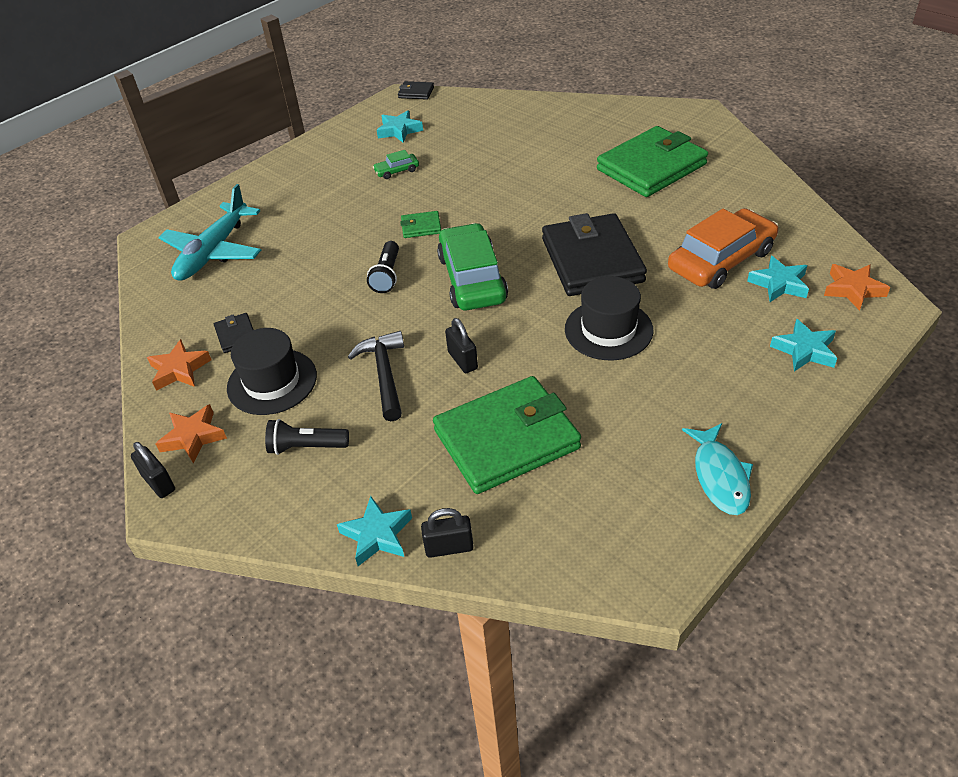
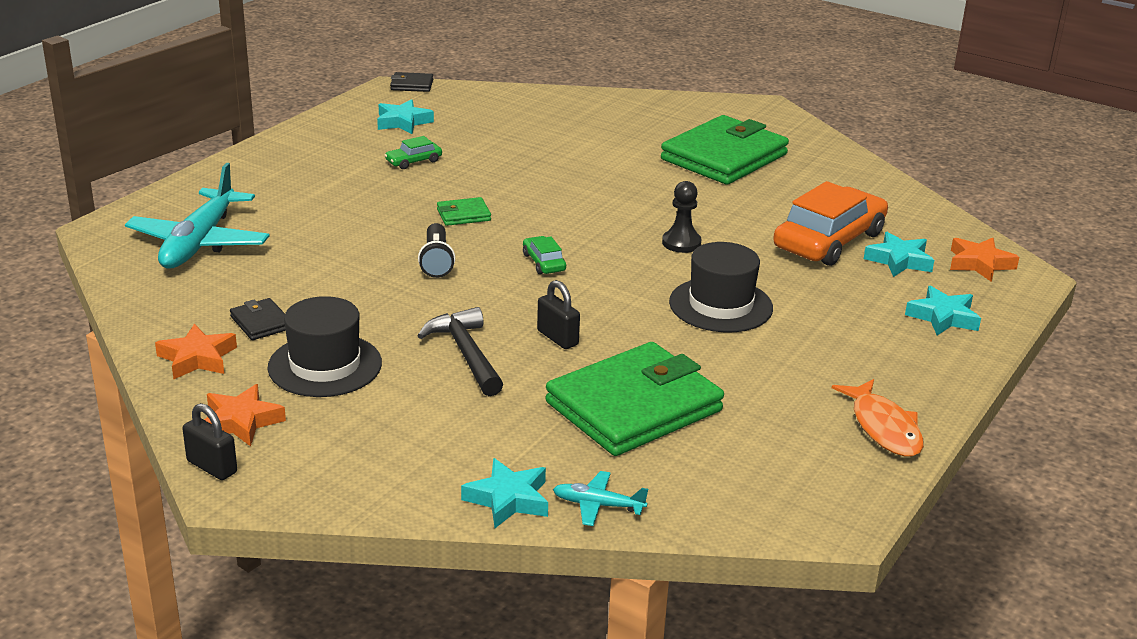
camera: 15 degrees left, 15 degrees down
(306, 447) = (391, 424): black flashlight -> none
(449, 547) = (598, 505): black padlock -> turquoise plane
(472, 278) = (544, 262): green car -> green car, size x0.44
(592, 260) = (681, 243): black wallet -> black pawn
(720, 476) = (883, 428): turquoise fish -> orange fish

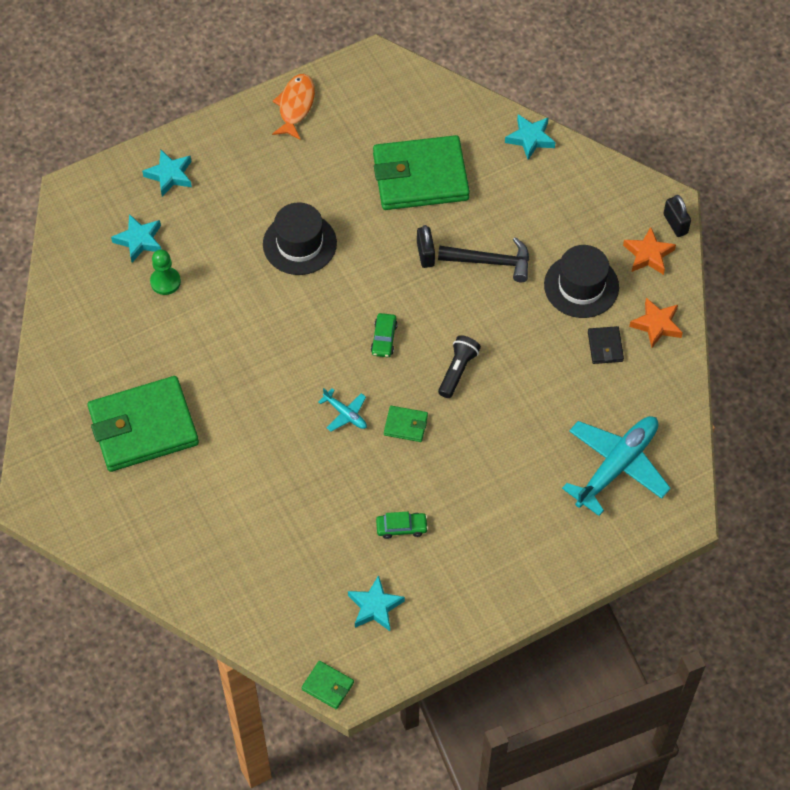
camera: 150 degrees left, 30 degrees up
(412, 85) = (328, 686): black wallet -> green wallet
(466, 354) = (490, 262): black hammer -> black hammer turned 90 degrees counterclockwise
(598, 505) = (487, 116): turquoise plane -> turquoise plane (345, 414)
(681, 243) = (271, 322): black pawn -> none
(829, 241) = (165, 282): orange car -> green pawn
(980, 264) = (89, 214): orange star -> none

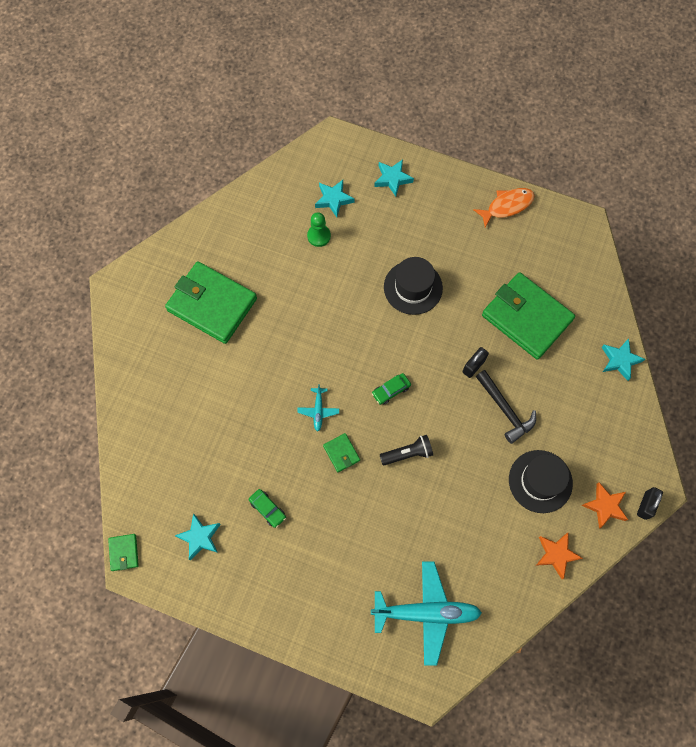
camera: 50 degrees right, 10 degrees up
(605, 346) = (509, 533): black wallet -> none

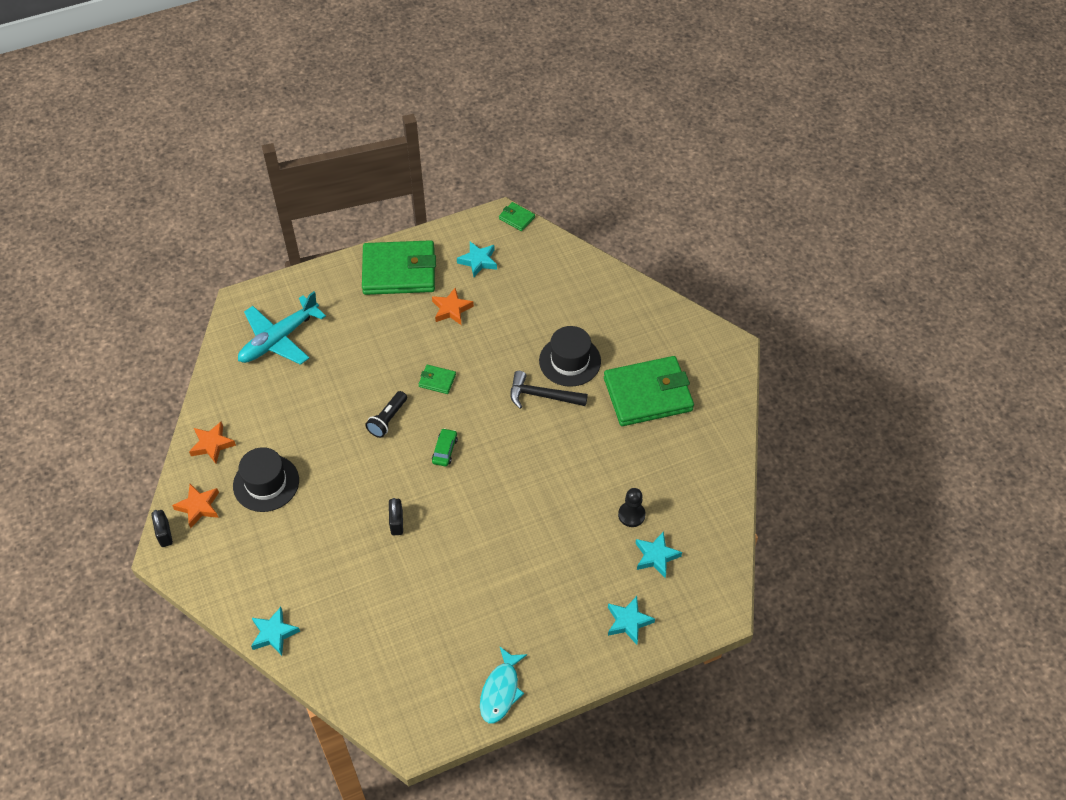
camera: 135 degrees right, 15 degrees down
(267, 509) = (451, 309): green car -> orange star
(318, 410) = (484, 392): turquoise plane -> none
(319, 236) = (631, 515): green pawn -> black pawn
(413, 287) = (509, 541): black hat -> black hat (570, 361)
(505, 410) = (340, 511): black hammer -> black hammer (542, 396)
(507, 206) = (501, 691): orange fish -> turquoise fish
(526, 318) = (388, 600): green wallet -> green wallet (399, 271)

